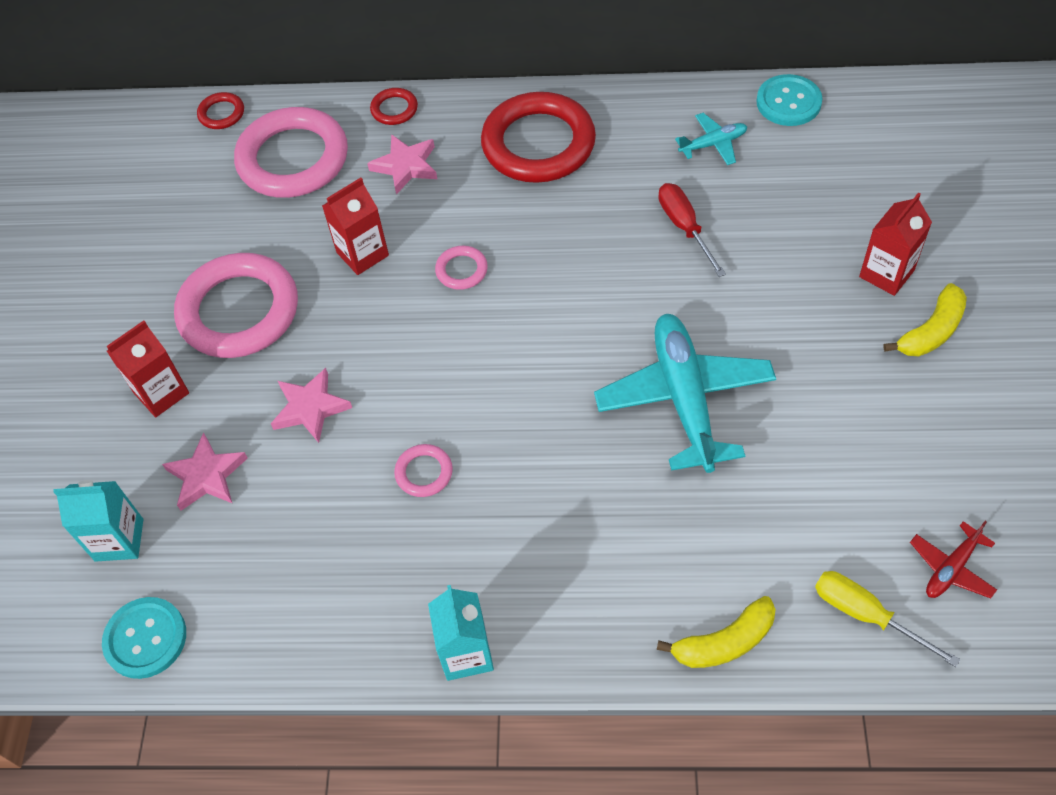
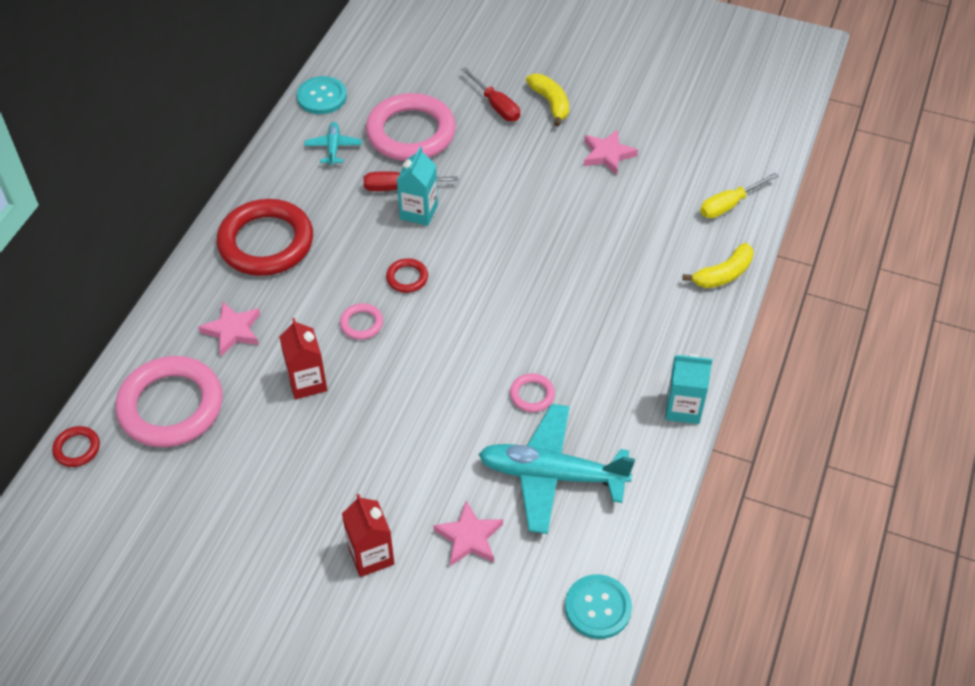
camera: 75 degrees left, 5 degrees down
(119, 540) = (501, 612): turquoise carton -> turquoise carton (419, 212)
(239, 311) = (316, 481): pink ring -> pink ring (411, 133)
(310, 408) = (440, 452): pink star -> pink star (607, 154)
(394, 109) = (164, 322): red ring -> red ring (407, 278)
(684, 398) = (541, 235): turquoise plane -> turquoise plane (551, 475)
(724, 642) = (723, 274): yellow banana -> yellow banana turned 60 degrees clockwise
(886, 273) = (496, 105): red carton -> red screwdriver
(951, 568) = (714, 158): red plane -> none

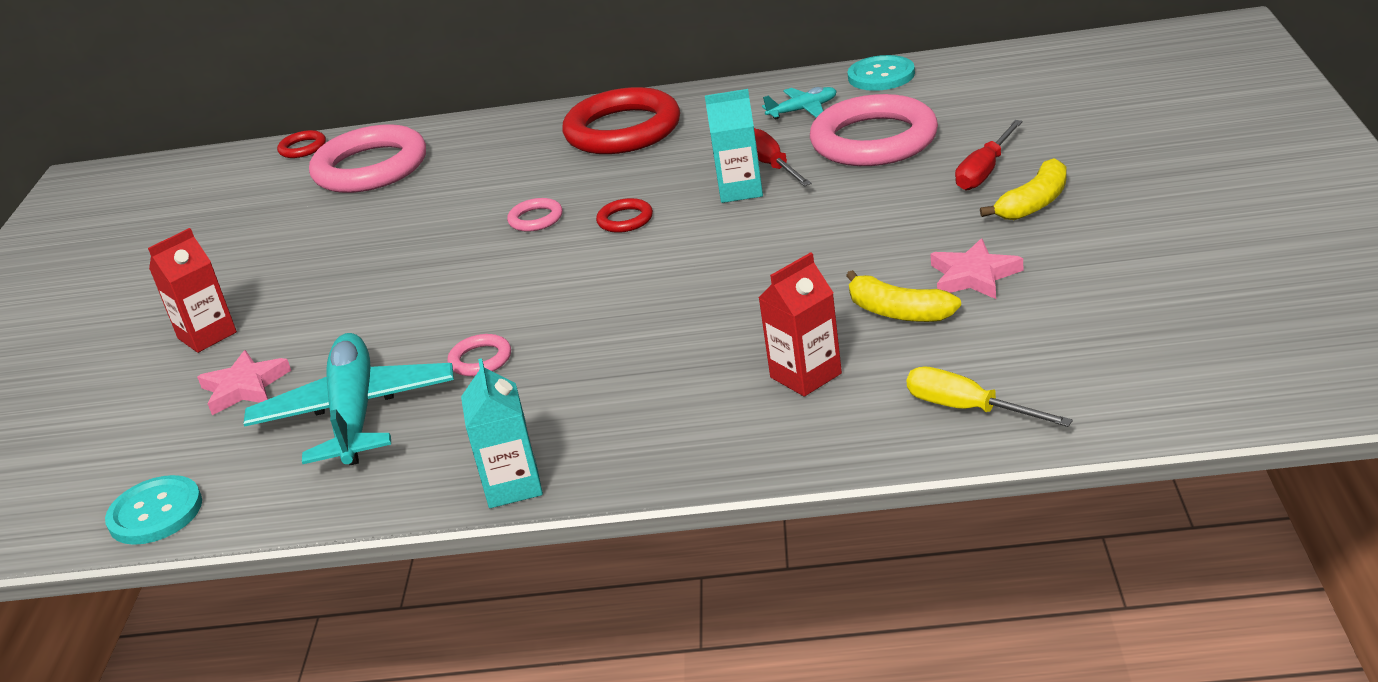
camera: 75 degrees right, 20 degrees down
(232, 330) = (485, 159): pink star -> none
(307, 382) = (433, 220): red carton -> red carton (805, 375)
(723, 274) = (806, 446): yellow banana -> yellow banana (898, 312)

